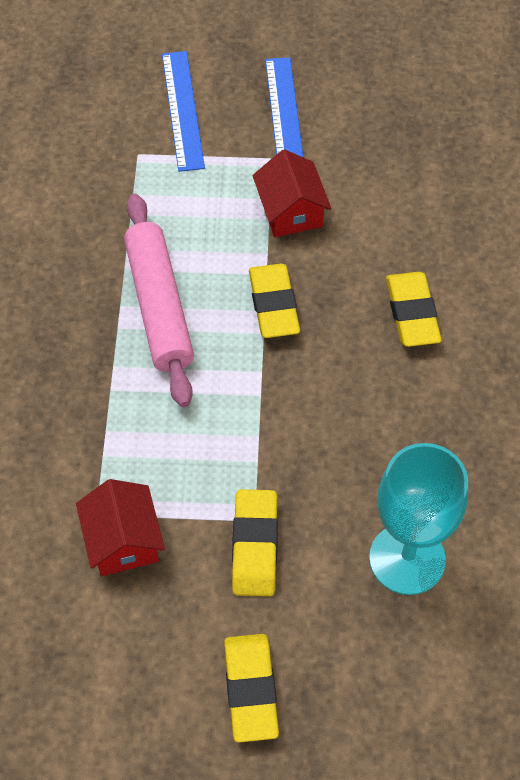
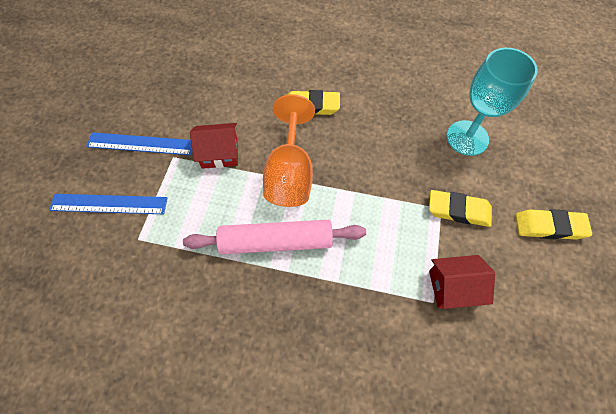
camera: 80 degrees left, 5 degrees up
(274, 305) = (290, 174): yellow eraser -> orange goblet

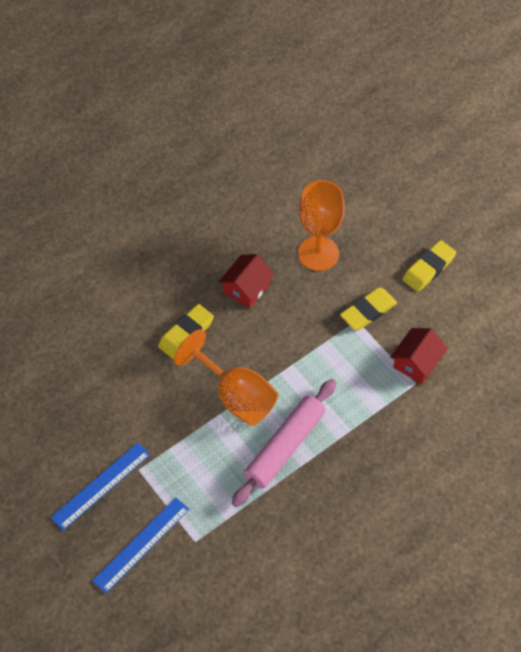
camera: 50 degrees left, 5 degrees down
(219, 153) = (168, 432): red house -> red house (246, 288)
(467, 138) = (318, 253): turquoise goblet -> orange goblet

